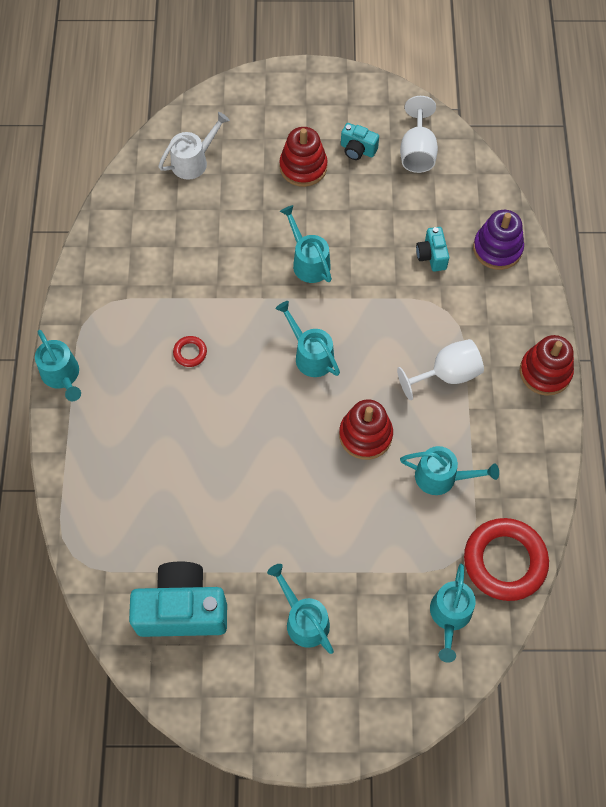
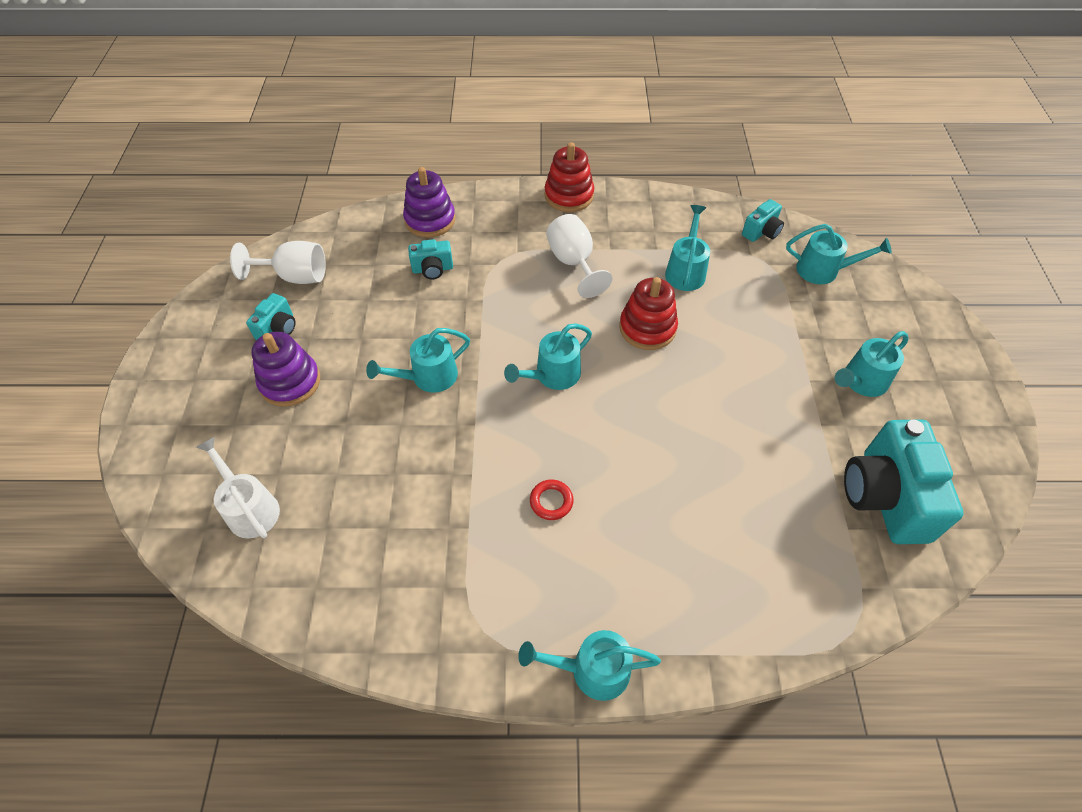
camera: 90 degrees left, 10 degrees down
(62, 376) = (591, 670): turquoise watering can -> turquoise watering can turned 150 degrees counterclockwise
(303, 167) = (290, 382): red stacking toy -> purple stacking toy
(504, 561) = (761, 232): red ring -> turquoise camera

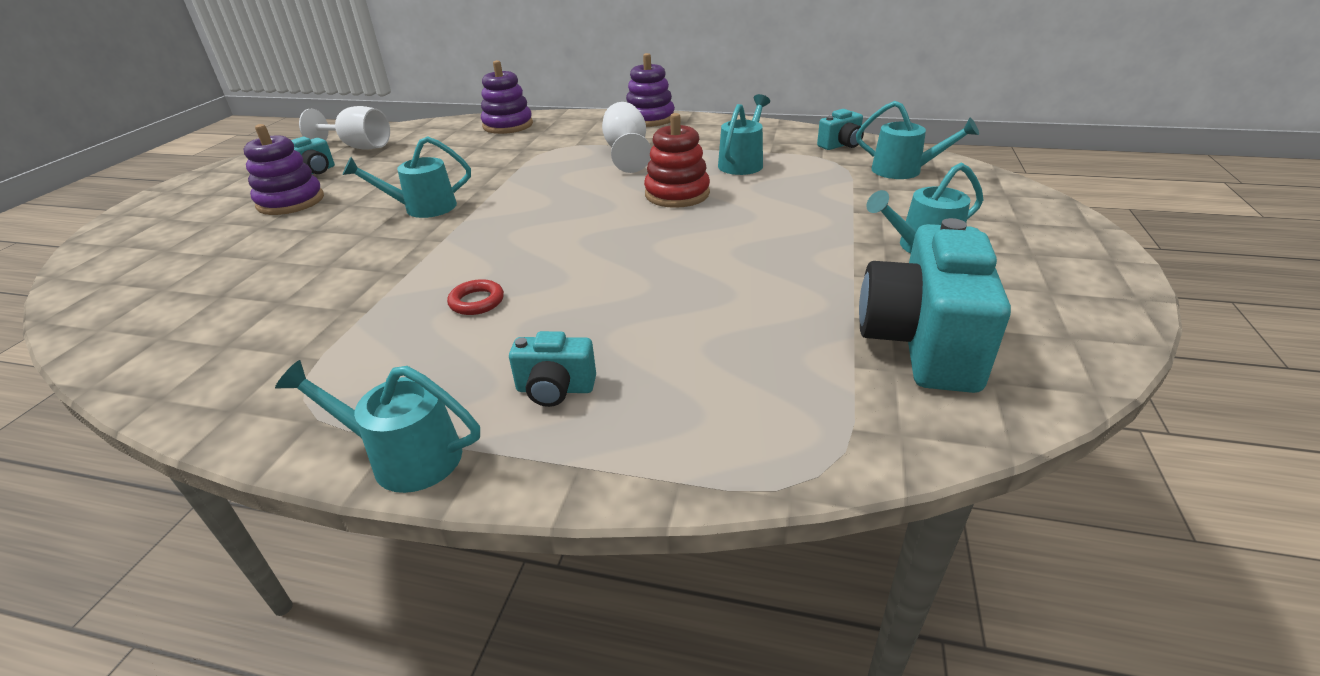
camera: 15 degrees right, 20 degrees down
(249, 508) = (163, 274): white watering can -> none
(432, 269) = (486, 149): turquoise camera -> turquoise camera (555, 389)
(552, 376) = (550, 216): turquoise watering can -> none
(569, 196) = (650, 119): red stacking toy -> purple stacking toy

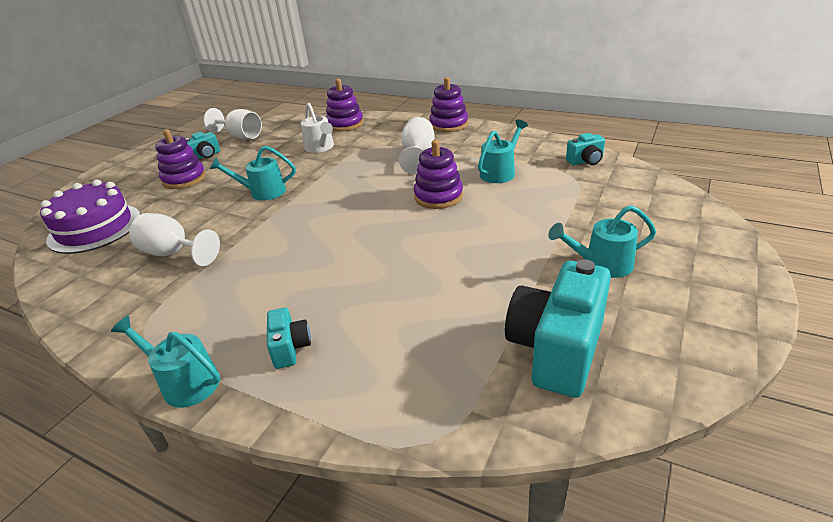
camera: 15 degrees right, 0 degrees up
(161, 273) = (95, 228): none -> purple cake
(312, 293) = (173, 253): none -> white goblet
(476, 301) = (268, 273): red ring -> none
(486, 153) = (321, 148): none -> white watering can
(555, 389) = (290, 348): turquoise camera -> turquoise camera turned 120 degrees counterclockwise
(677, 194) = (438, 196): red stacking toy -> purple stacking toy
(904, 171) = (625, 190): turquoise watering can -> none

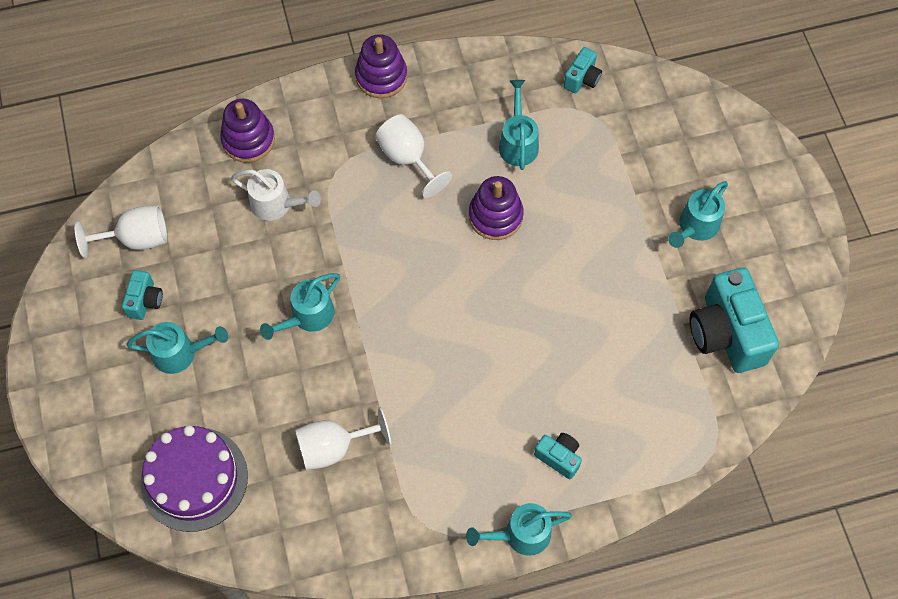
camera: 45 degrees left, 30 degrees up
(184, 179) = (181, 353): purple stacking toy -> turquoise watering can

